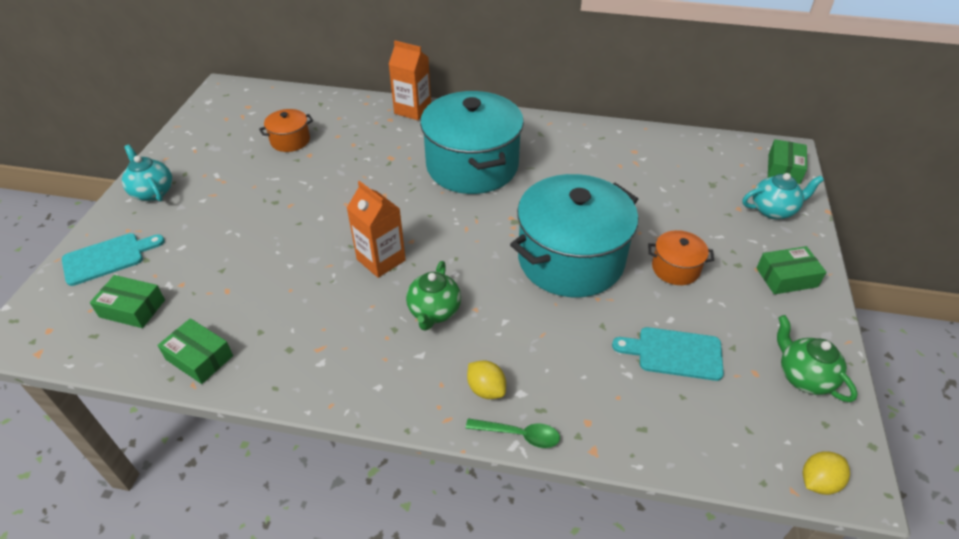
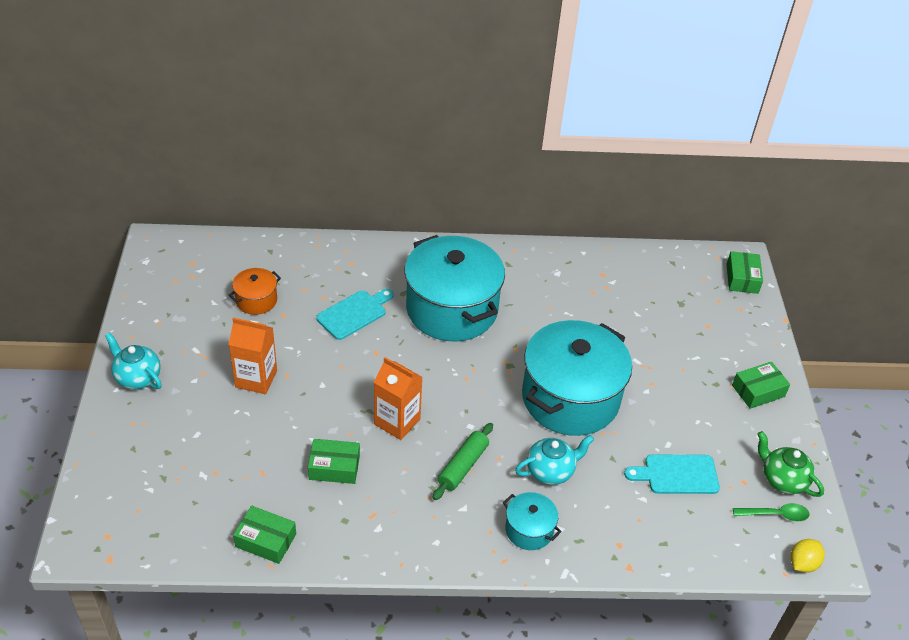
camera: 15 degrees left, 0 degrees up
(108, 258) = (127, 455): turquoise cutting board -> turquoise cutting board (354, 313)
(132, 308) = (179, 503): green box -> green box (334, 467)
(412, 110) = (371, 249): orange carton -> orange carton (256, 379)
(434, 312) = (463, 466): green teapot -> green rolling pin
(486, 389) = (529, 530): yellow lemon -> turquoise pot
(519, 435) = (566, 564): green spoon -> green spoon (775, 514)
(675, 268) = (663, 395): orange pot -> none
(773, 210) = (738, 324): turquoise teapot -> turquoise teapot (551, 471)

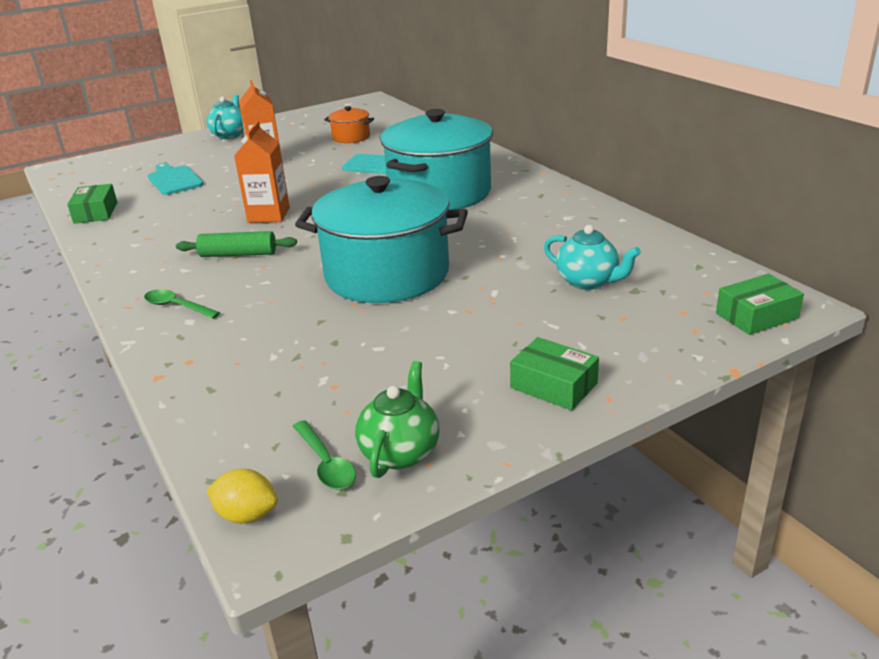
camera: 65 degrees right, 15 degrees down
(334, 467) = (193, 210): green box -> none
(529, 530) = (177, 306): turquoise pot -> green spoon
(551, 471) = (269, 294): turquoise teapot -> turquoise teapot (588, 282)
(677, 474) = (332, 367): turquoise cutting board -> turquoise cutting board (174, 180)

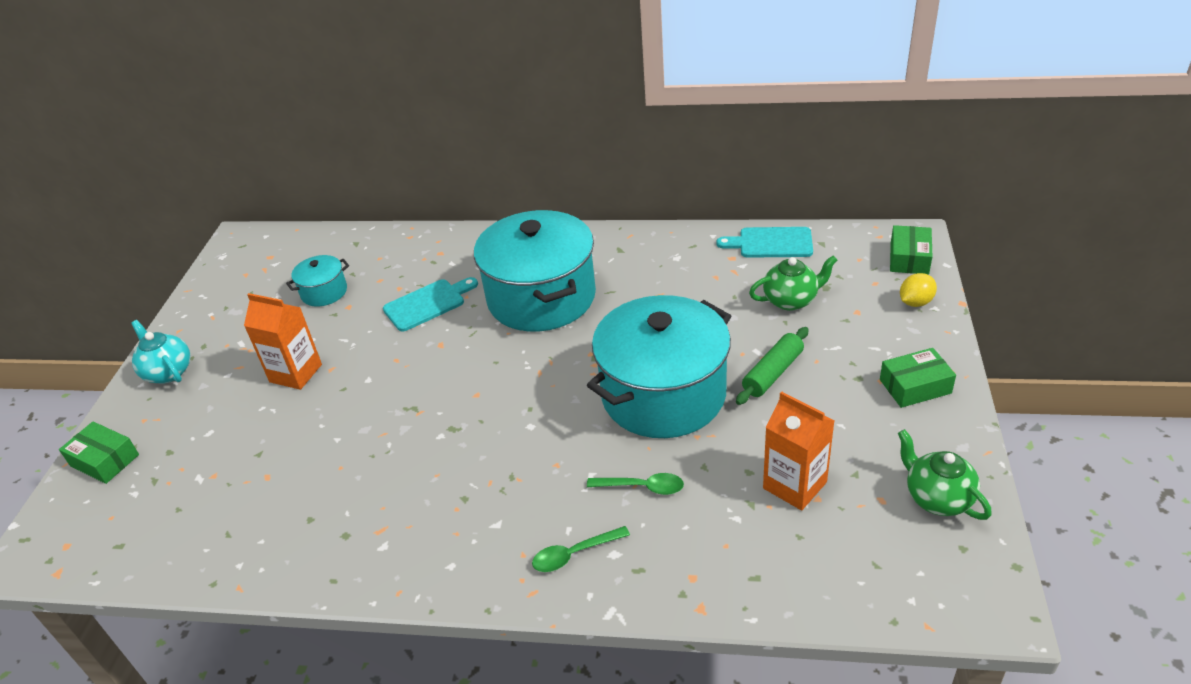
camera: 50 degrees left, 10 degrees up
(96, 212) = (243, 556): green box -> green box (104, 460)
(174, 180) = (240, 460): turquoise cutting board -> turquoise cutting board (771, 243)
(238, 254) = (509, 473): green rolling pin -> green rolling pin (772, 373)
(247, 515) = (956, 613): yellow lemon -> yellow lemon (915, 302)
(268, 215) = (442, 420): orange carton -> orange carton (794, 485)
(326, 463) = (921, 544): green spoon -> green spoon (642, 487)
(351, 137) = (324, 292): orange pot -> turquoise pot
(588, 282) = (791, 300): turquoise teapot -> green teapot

